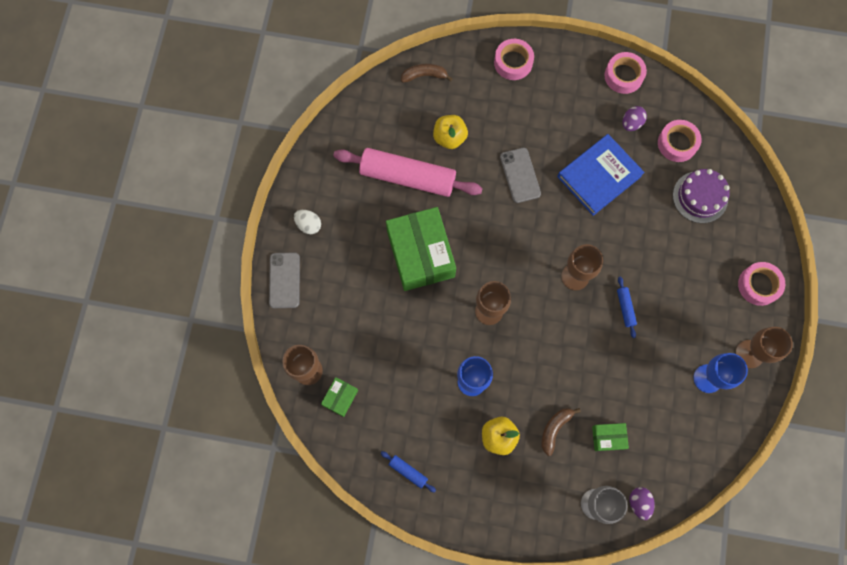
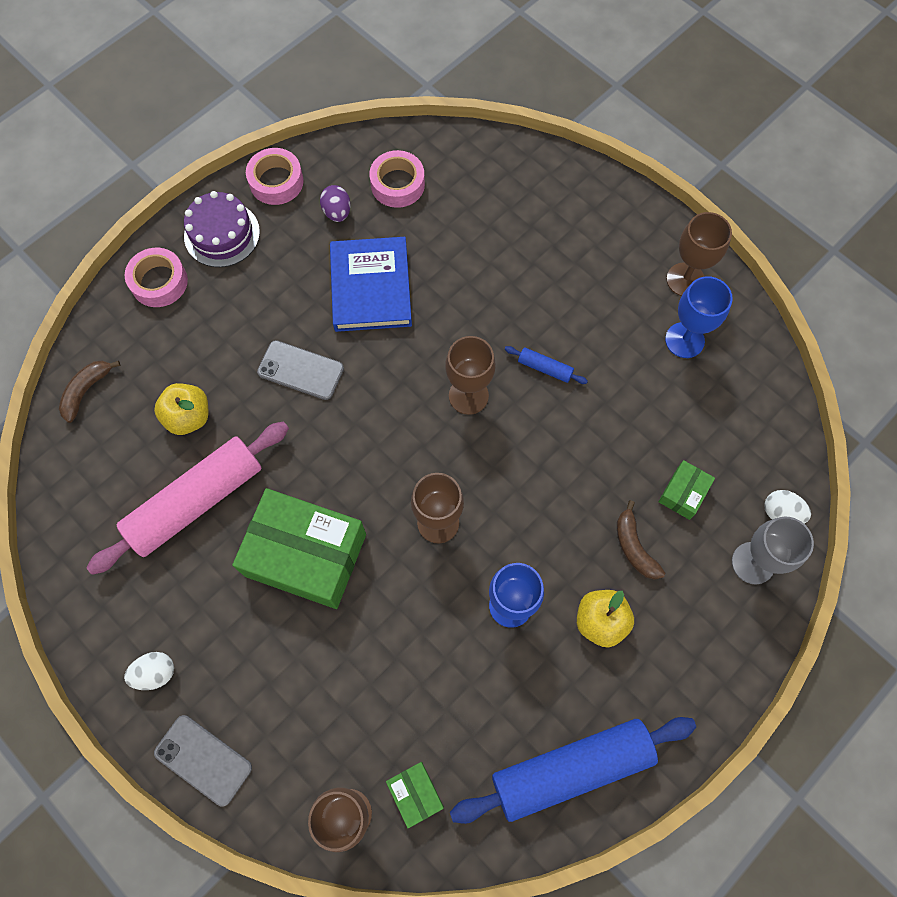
camera: 55 degrees left, 5 degrees down
(408, 472) = (571, 769): blue rolling pin -> blue rolling pin, size x2.49
(639, 503) = (781, 512): purple egg -> white egg
(700, 197) = (475, 205): purple cake -> purple cake (222, 234)
(758, 285) = (616, 218): pink tape -> none

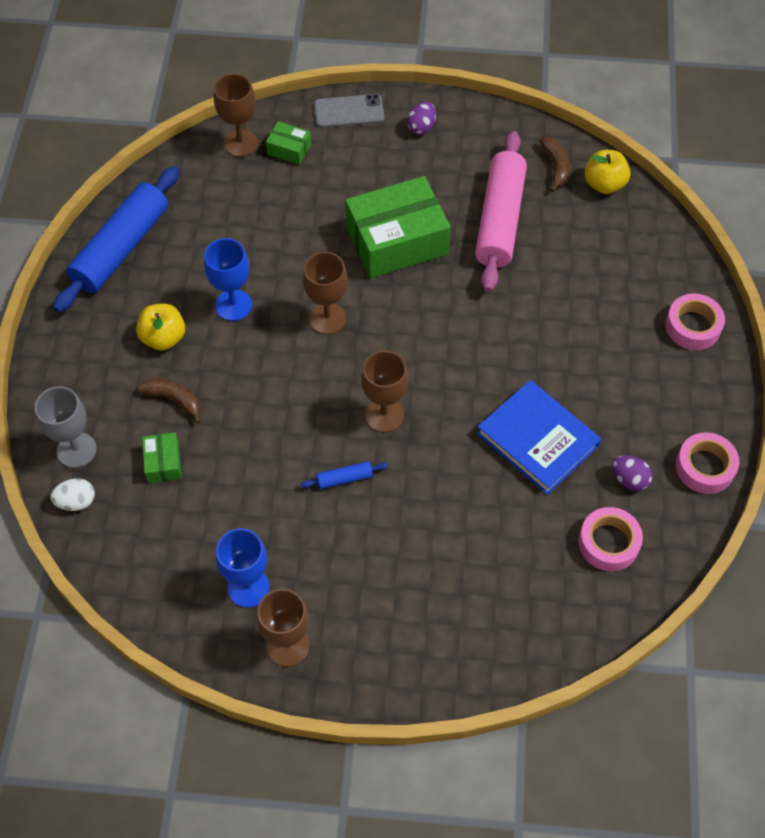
camera: 140 degrees right, 10 degrees down
(86, 391) = (648, 227): brown banana -> brown banana (556, 167)
(155, 673) = (421, 127): white egg -> purple egg
(188, 417) = (563, 260): yellow apple -> yellow apple (604, 184)
(222, 234) = (693, 394): purple cake -> none
(300, 370) = (523, 343): grey phone -> none
(415, 793) = (209, 176): green box -> green box (289, 149)

